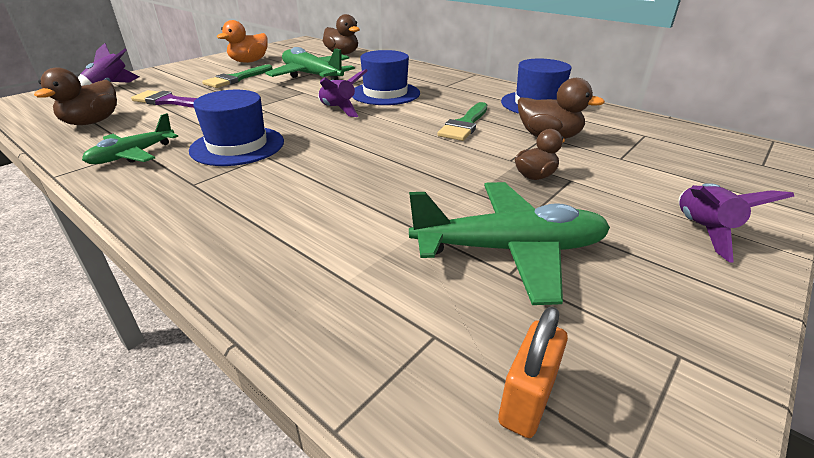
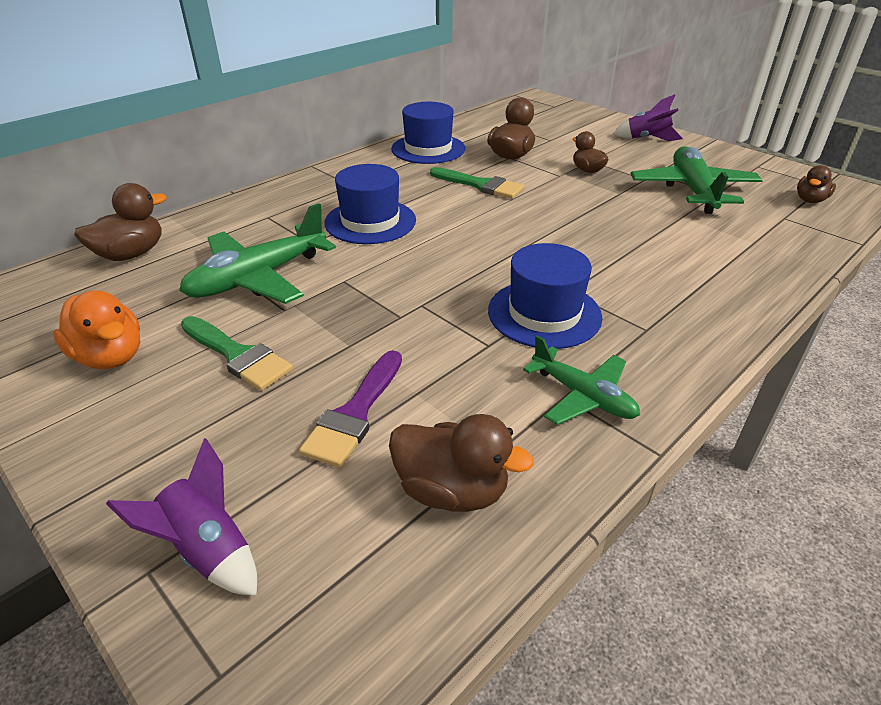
camera: 85 degrees left, 5 degrees up
(338, 110) = (426, 252): purple rocket -> none
(527, 400) = (810, 200): orange padlock -> brown duck

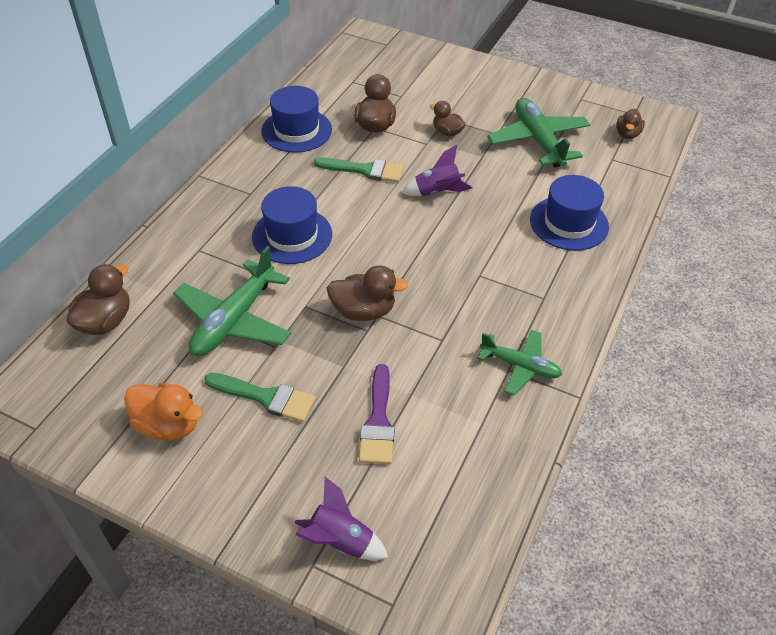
camera: 20 degrees left, 10 degrees up
(452, 490) = (466, 458): brown duck -> brown duck (363, 311)
(544, 313) = (469, 301): blue hat -> blue hat (569, 223)
(647, 139) = (484, 79): purple rocket -> purple rocket (437, 192)

